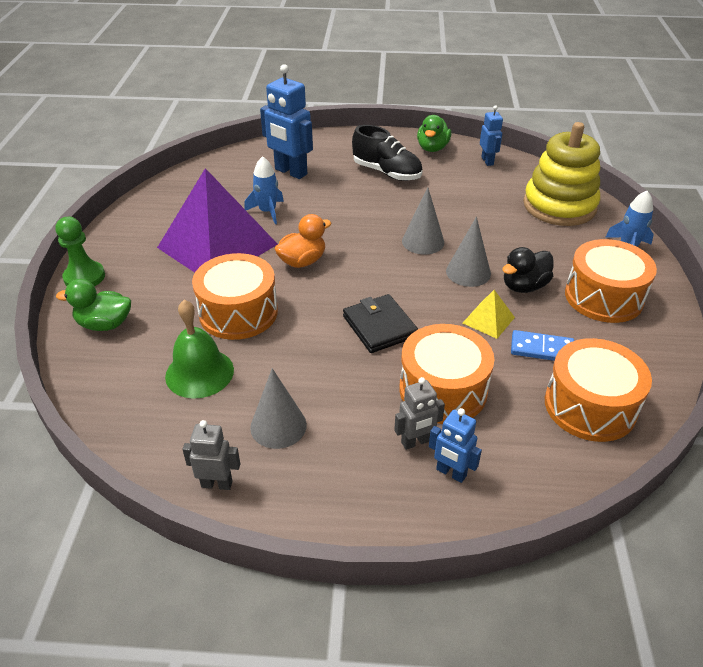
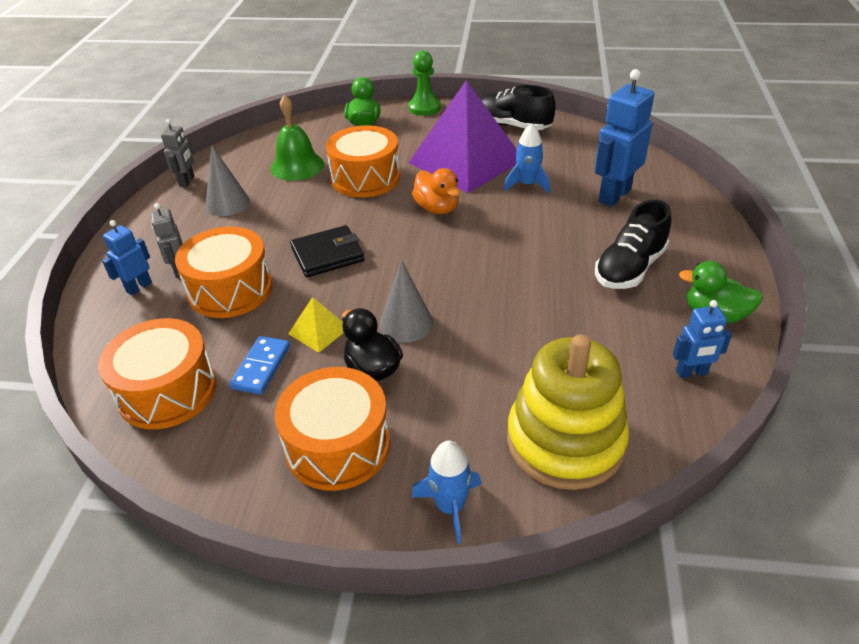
camera: 95 degrees right, 0 degrees up
(153, 217) = (512, 126): none -> black shoe
(423, 241) = (470, 291): grey cone -> none

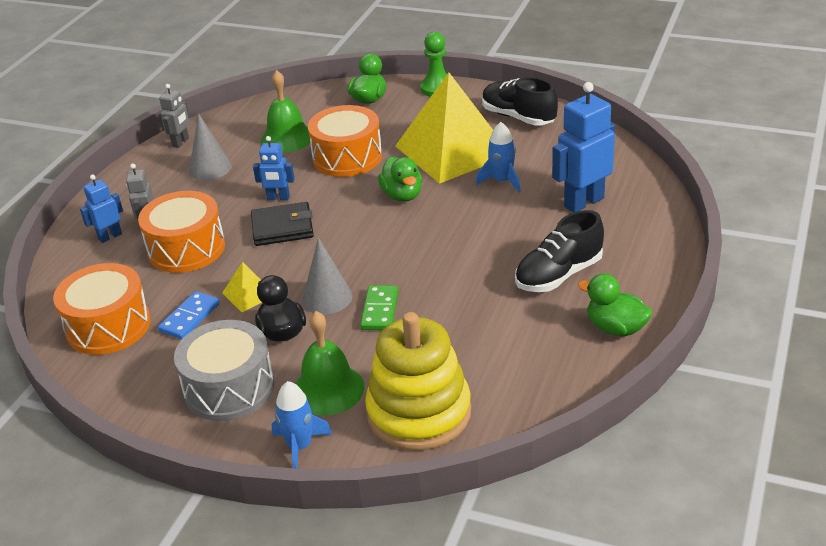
camera: 15 degrees right, 5 degrees down
(338, 445) = (229, 388): orange drum -> grey drum
(437, 208) = (402, 195): orange duck -> green duck
(452, 429) = (328, 389): none -> green bell
(466, 161) = (453, 150): purple pyramid -> yellow pyramid
(468, 329) = (380, 310): none -> green domino
(691, 373) = (562, 374): blue robot -> blue robot (278, 198)

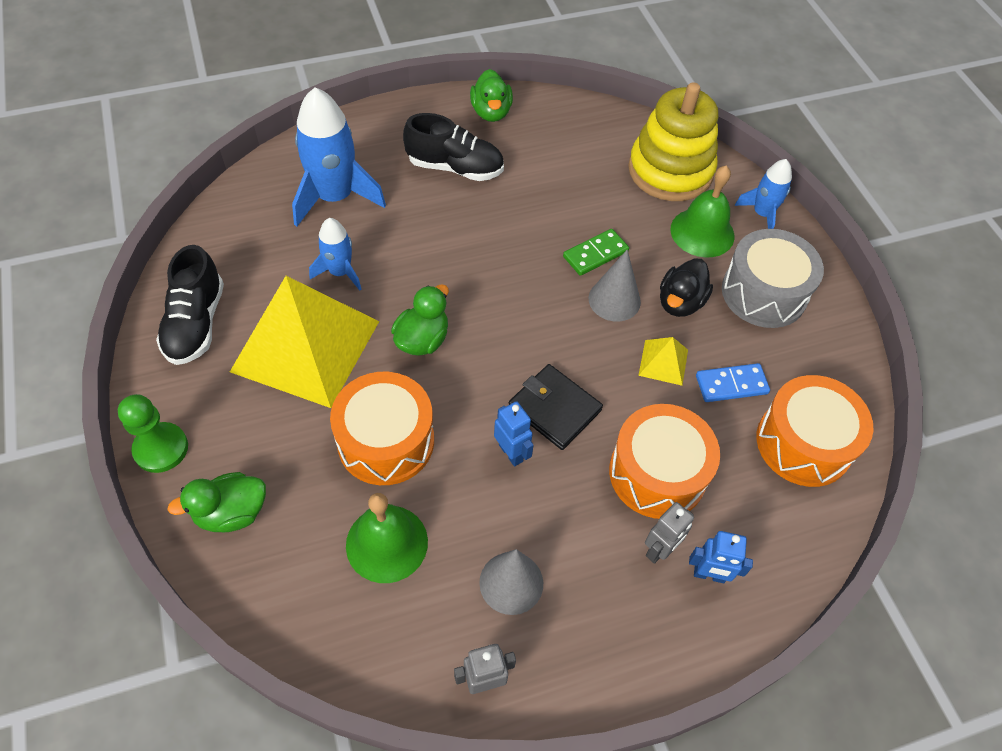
camera: 135 degrees left, 20 degrees up
(583, 202) = (335, 197): blue robot -> blue rocket

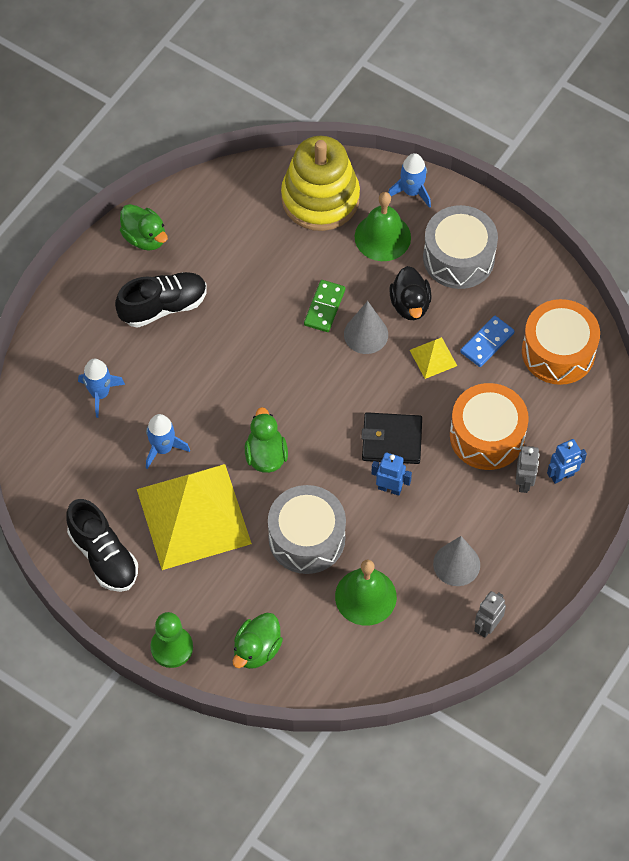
camera: 35 degrees left, 5 degrees up
(335, 197) = (100, 394): blue rocket -> blue rocket, size x0.56
(386, 441) = (306, 538): orange drum -> grey drum

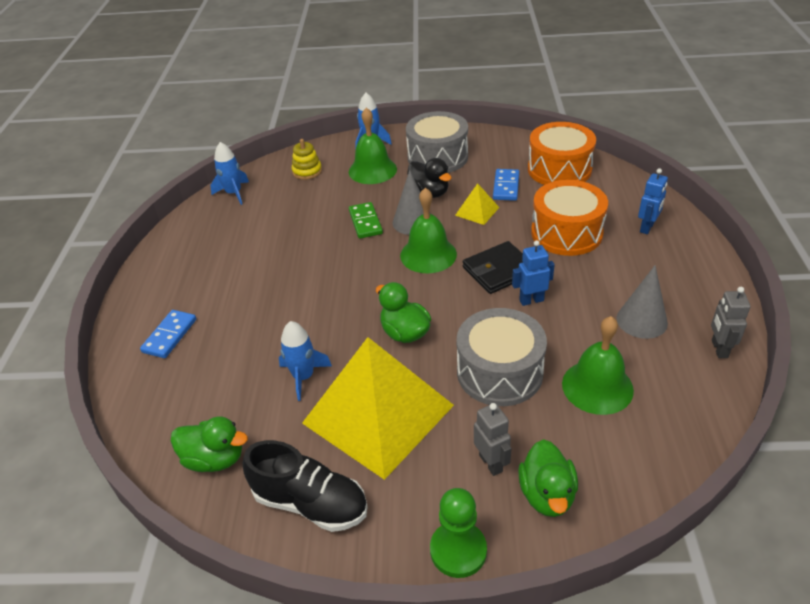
camera: 30 degrees left, 20 degrees down
(87, 341) = (170, 336): none -> blue domino
(100, 394) = (209, 367): blue rocket -> blue rocket (234, 193)
(145, 238) = (178, 249): green duck -> green duck (215, 459)
(163, 306) = (227, 281): black shoe -> none
(320, 198) = (307, 171): yellow stacking toy -> yellow stacking toy, size x0.44
(348, 383) = (428, 254): none -> green bell
(524, 482) = (626, 244): grey robot -> grey robot (491, 463)

